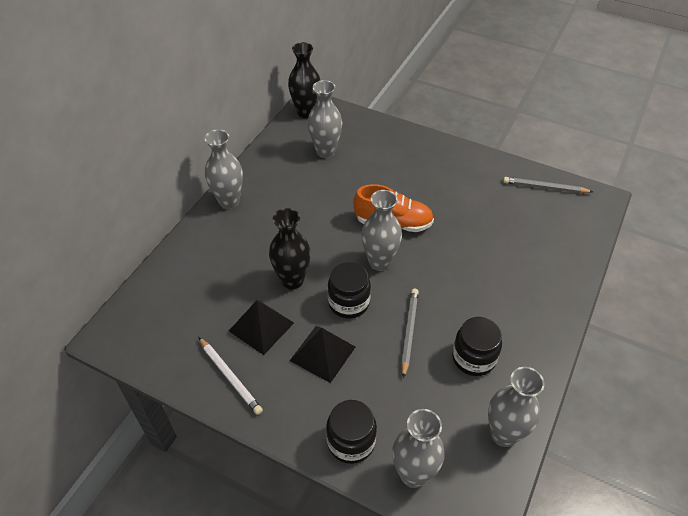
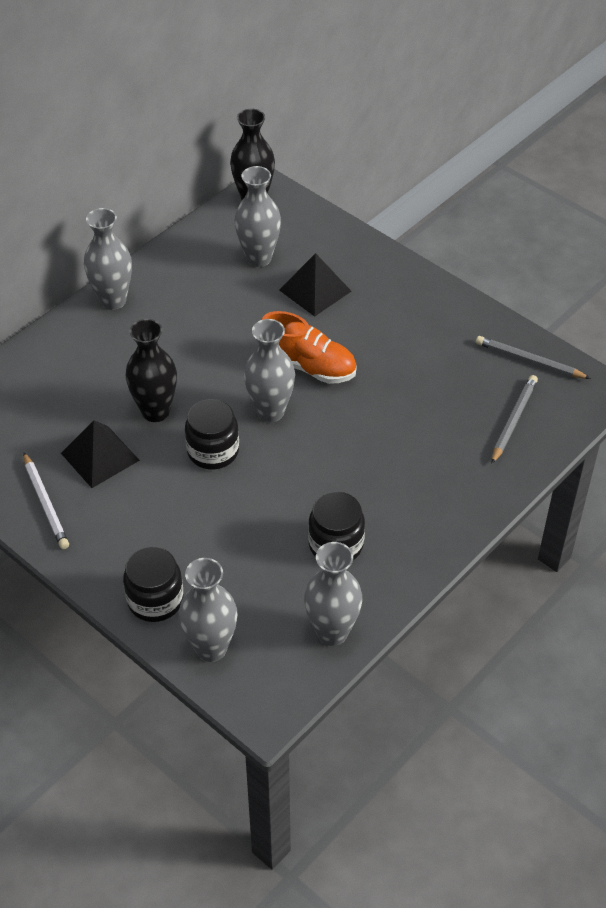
camera: 15 degrees right, 0 degrees up
(322, 353) = (160, 501): black pyramid -> black pyramid (315, 290)
(409, 331) = (271, 499): grey pencil -> grey pencil (513, 420)

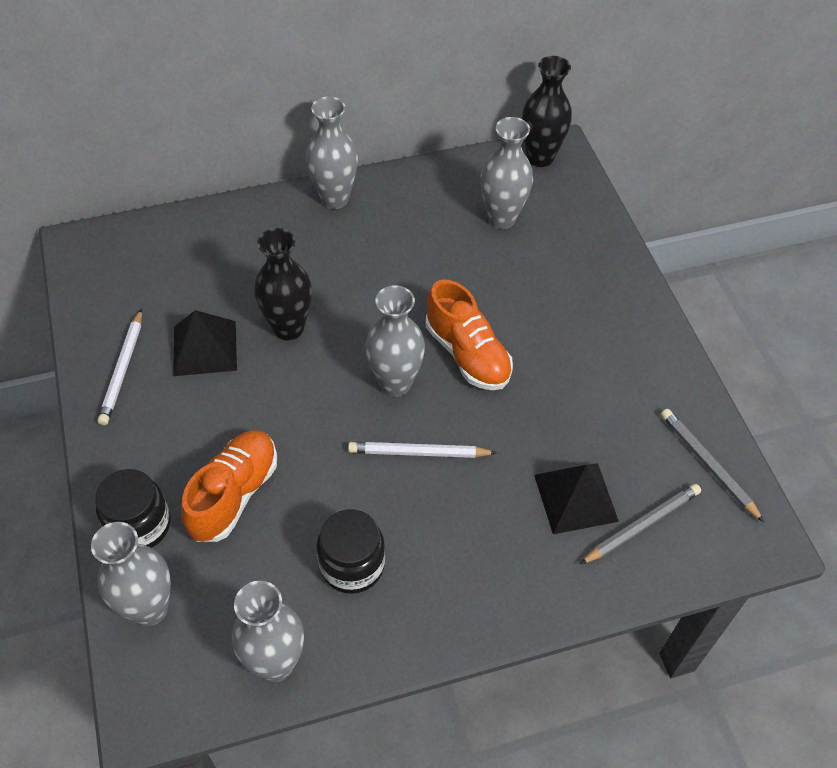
camera: 30 degrees right, 5 degrees up
(210, 544) = (234, 494): none -> orange shoe
(213, 451) = (310, 397): black jar -> none
(315, 290) = (533, 277): black pyramid -> black pyramid (575, 497)
(325, 449) = (418, 453): none -> white pencil

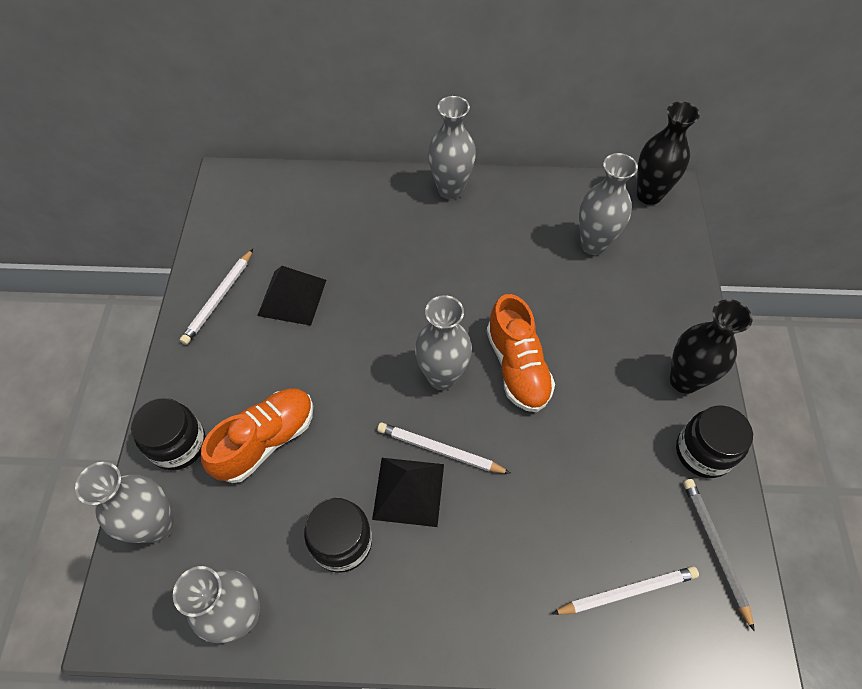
camera: 20 degrees right, 5 degrees up
(288, 328) = (368, 298): black vase -> black vase (684, 380)
(575, 497) = (571, 541): black pyramid -> black pyramid (408, 491)
(642, 525) = (627, 591): grey pencil -> white pencil
(670, 383) = (703, 452): none -> black jar

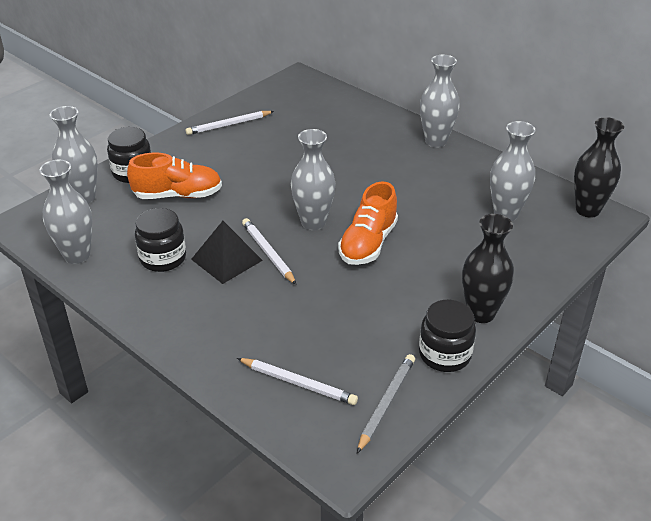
camera: 40 degrees right, 20 degrees down
(292, 297) = (270, 144): black pyramid -> none

